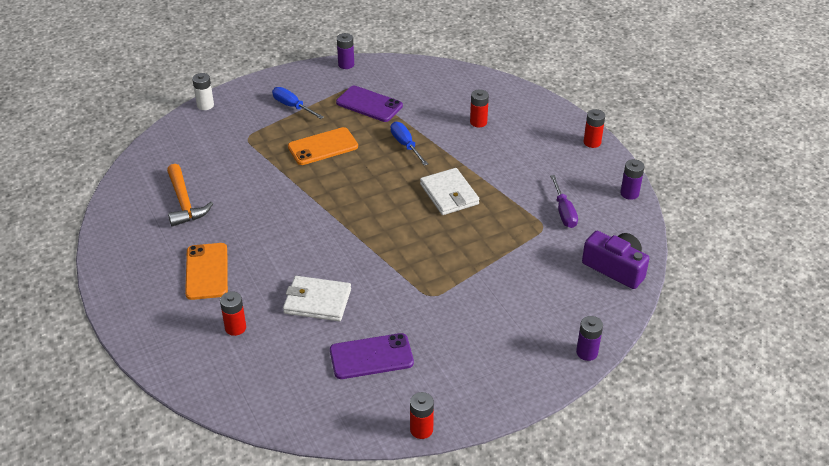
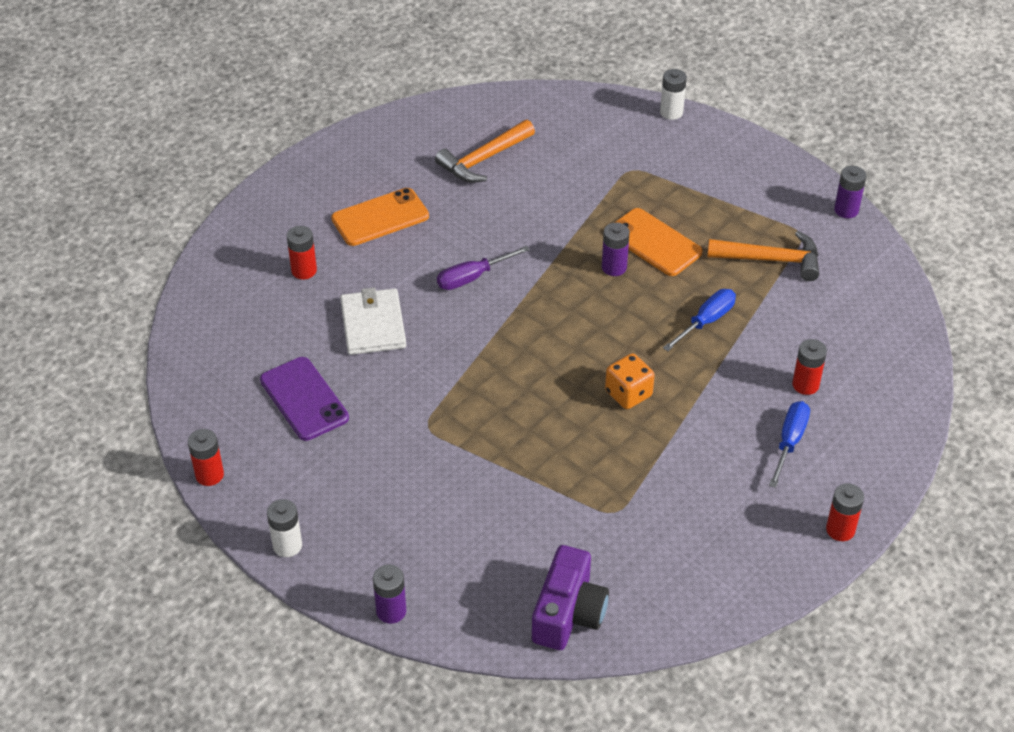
camera: 70 degrees right, 5 degrees up
(292, 106) = (719, 188): blue screwdriver -> blue screwdriver (789, 442)
(369, 104) = (772, 260): purple phone -> orange hammer
(449, 194) = (628, 394): white wallet -> orange dice
(509, 396) = (287, 545): none -> white battery
(564, 212) = (658, 528): purple screwdriver -> purple screwdriver (472, 277)
(629, 193) = (743, 600): purple battery -> purple battery (614, 267)

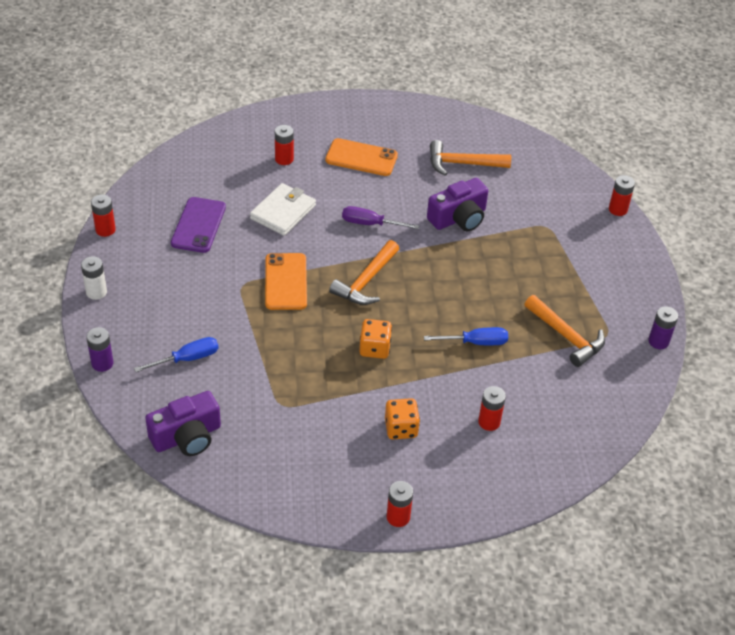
camera: 40 degrees right, 0 degrees up
(540, 336) = (366, 281): none -> orange hammer
(546, 215) = (459, 218): none -> purple camera
(614, 267) = (460, 274): purple battery -> none
(654, 243) = (504, 276): orange phone -> orange phone (285, 282)
(671, 112) = (618, 209): white battery -> red battery
(743, 449) = (401, 428): none -> orange dice
(789, 442) = (434, 445): blue screwdriver -> blue screwdriver (187, 359)

